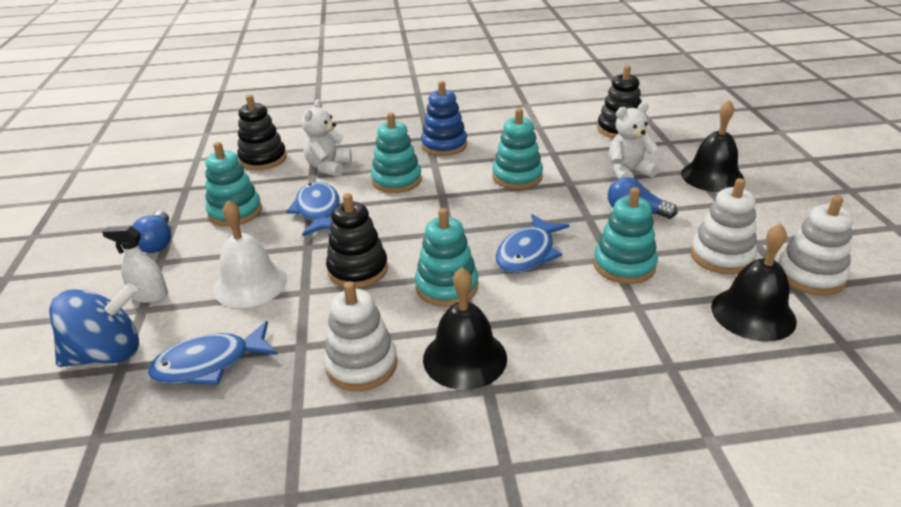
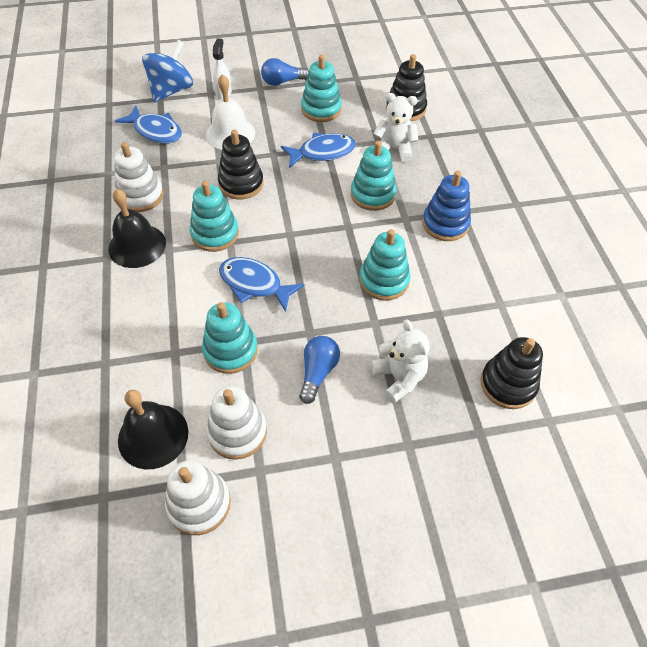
camera: 85 degrees right, 20 degrees up
(107, 354) = (171, 90): blue spinning top -> blue spinning top turned 120 degrees counterclockwise
(209, 363) = (155, 131): blue fish -> blue fish turned 150 degrees clockwise
(712, 176) = (394, 462): black bell -> none

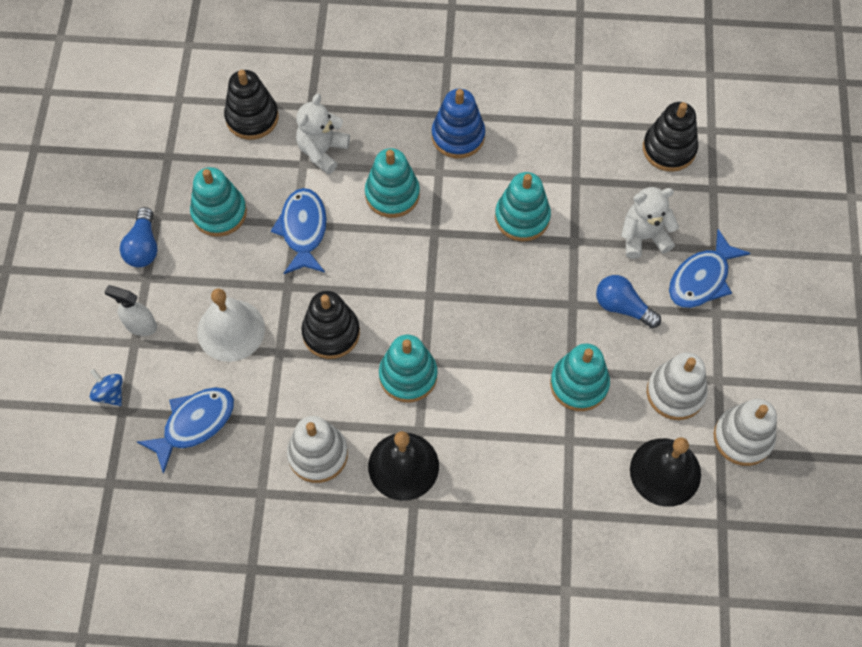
camera: 75 degrees left, 10 degrees up
(171, 90) = (110, 393): blue spinning top -> blue spinning top, size x0.49
(254, 284) = (495, 345): blue fish -> blue fish (702, 278)

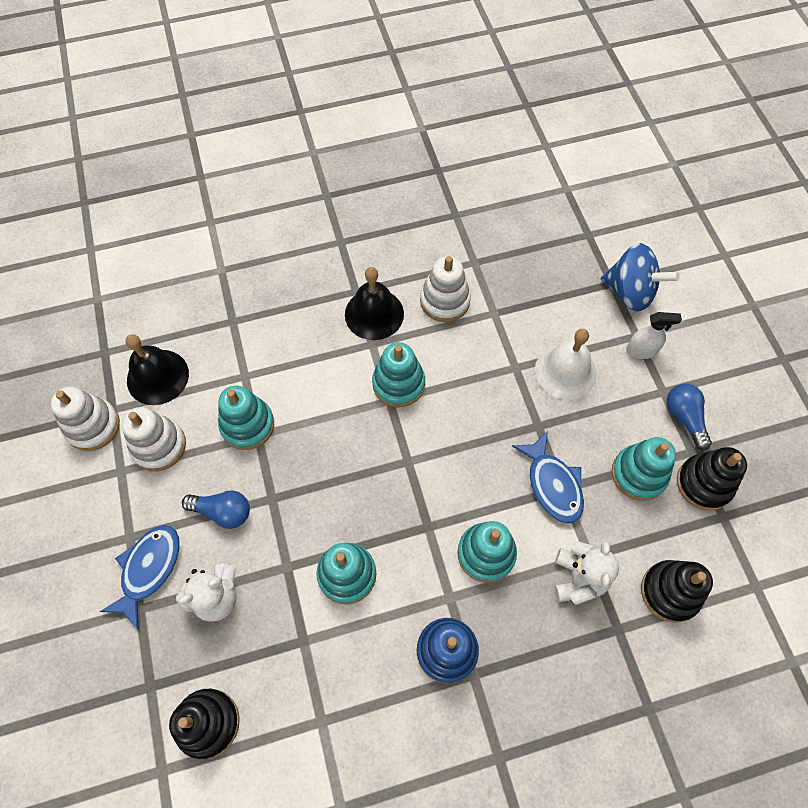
camera: 160 degrees right, 0 degrees up
(110, 393) = (630, 292): blue spinning top -> blue spinning top, size x2.03
(194, 424) = (551, 292): blue fish -> none
(331, 333) = (480, 397): black stacking toy -> black stacking toy (704, 483)

